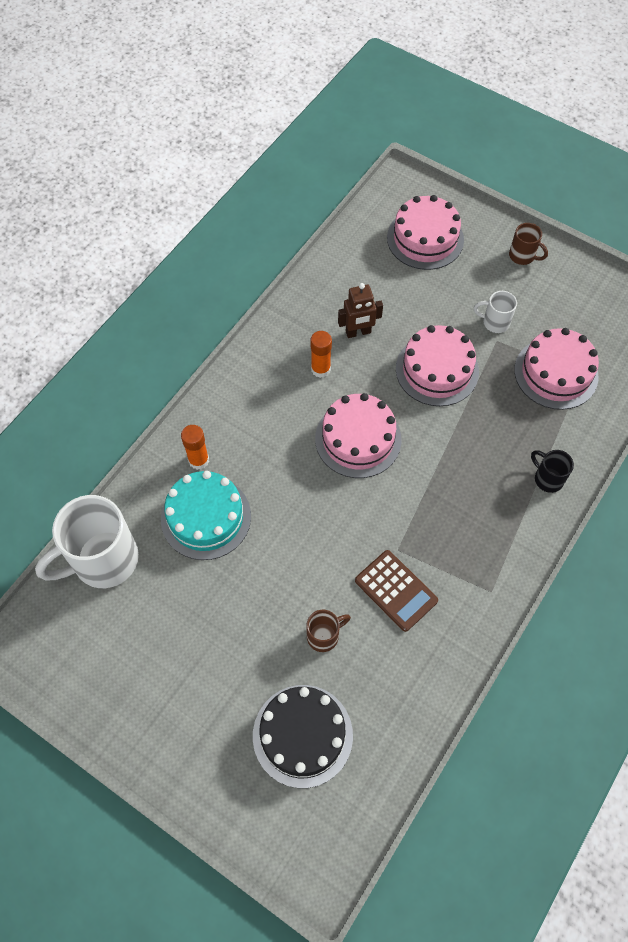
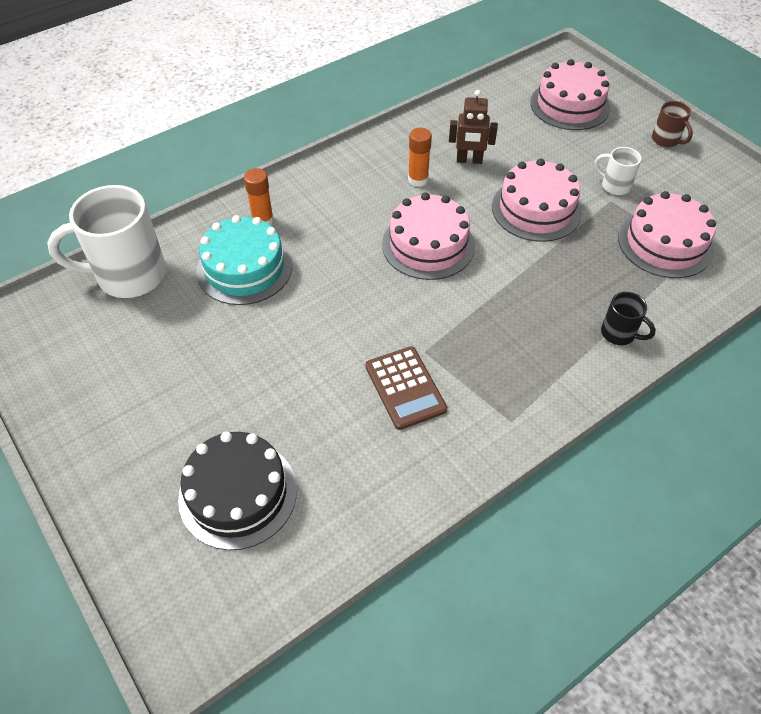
camera: 20 degrees right, 10 degrees down
(324, 636) = (308, 406): brown mug -> none
(547, 479) = (619, 334): black mug -> black mug turned 150 degrees clockwise

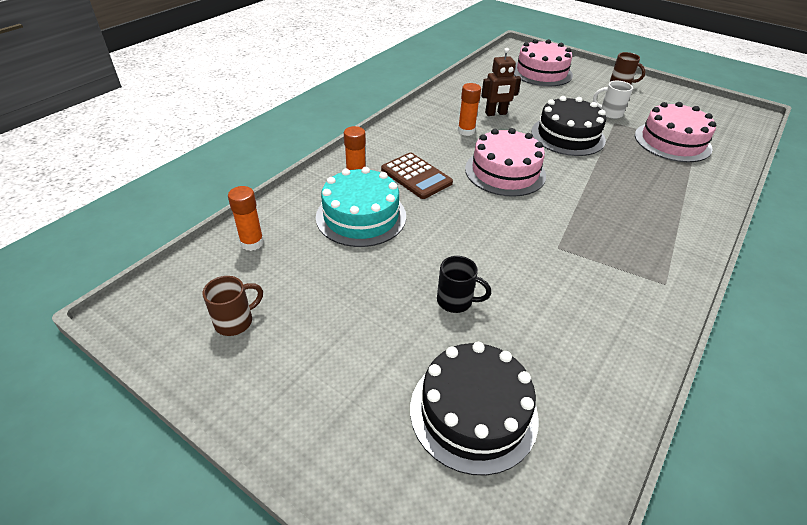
camera: 20 degrees left, 10 degrees down
(81, 354) = (235, 321): none -> brown mug
(129, 275) = (252, 243): white mug -> orange glue stick
(405, 388) = (562, 279): brown calculator -> brown calculator (416, 176)
(536, 209) = (568, 136): pink cake -> black cake
(619, 334) = (691, 204): black mug -> black mug (456, 301)

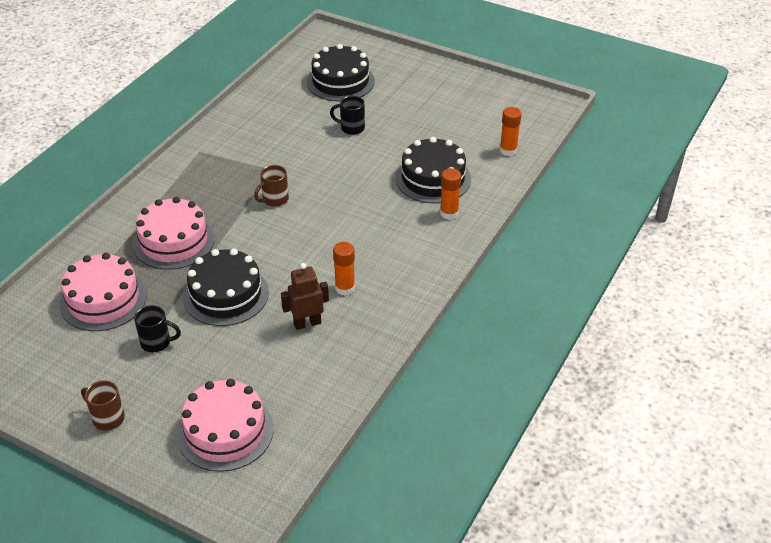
camera: 175 degrees right, 0 degrees up
(235, 321) = (489, 106): brown mug -> brown mug (274, 199)
(361, 216) = (433, 178): turquoise cake -> black cake
(416, 176) = (393, 222): brown calculator -> none
(505, 172) = (306, 236): pink cake -> pink cake (174, 241)
(610, 113) = (157, 342): white mug -> black mug

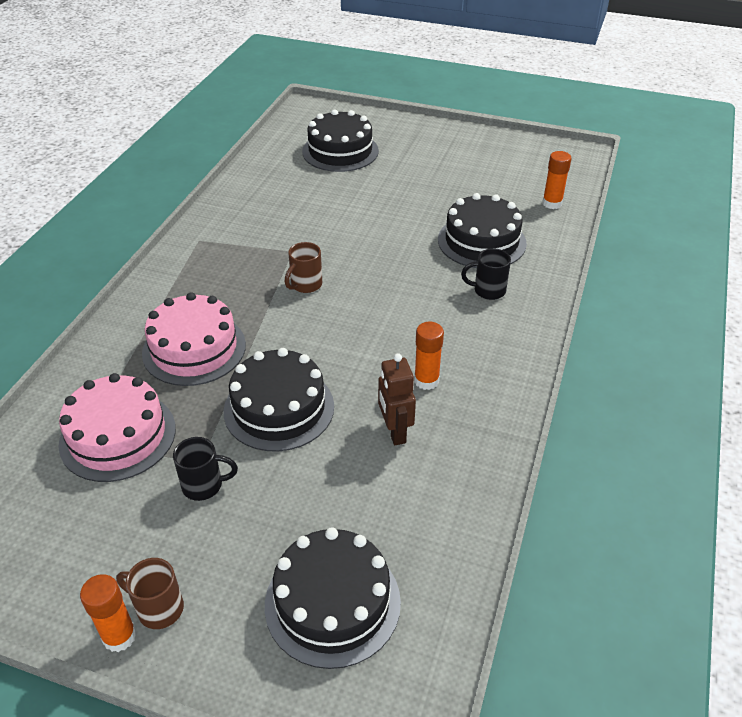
camera: 10 degrees left, 0 degrees up
(225, 431) = (332, 602): pink cake -> black cake
(307, 323) = (394, 432): brown robot -> brown robot turned 75 degrees counterclockwise
(351, 128) = (369, 197): black mug -> black mug (488, 290)
(449, 213) = (515, 277): orange glue stick -> orange glue stick (119, 636)

